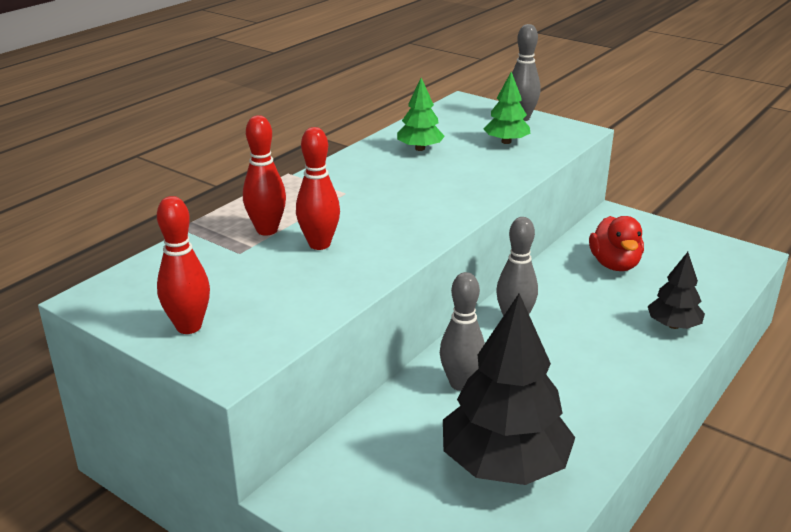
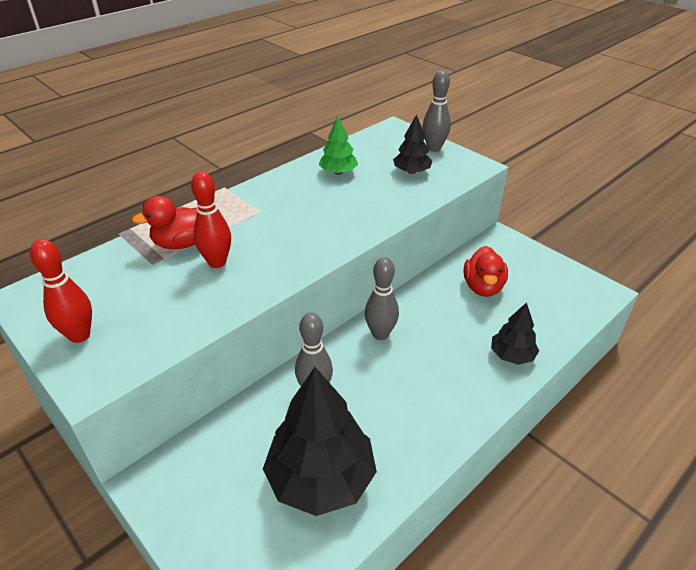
camera: 10 degrees right, 10 degrees up
(267, 230) = (183, 243): red bowling pin -> red duck
(506, 142) = (411, 172): green tree -> black tree

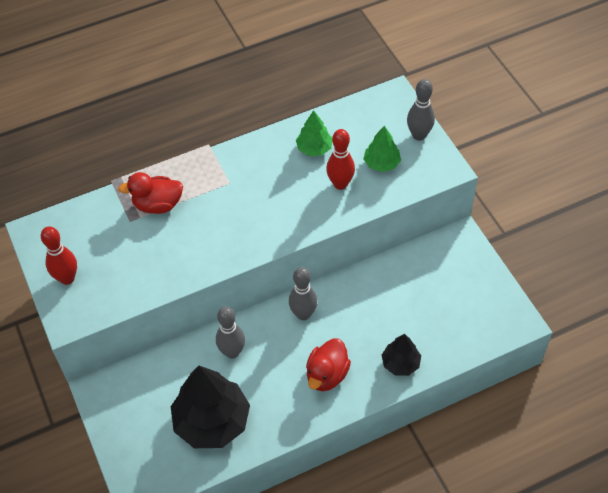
camera: 20 degrees right, 15 degrees up
(217, 262) = (178, 232): red bowling pin -> red bowling pin (340, 184)
(411, 172) = (381, 163): black tree -> green tree
(483, 287) = (413, 289): red duck -> red duck (327, 375)

